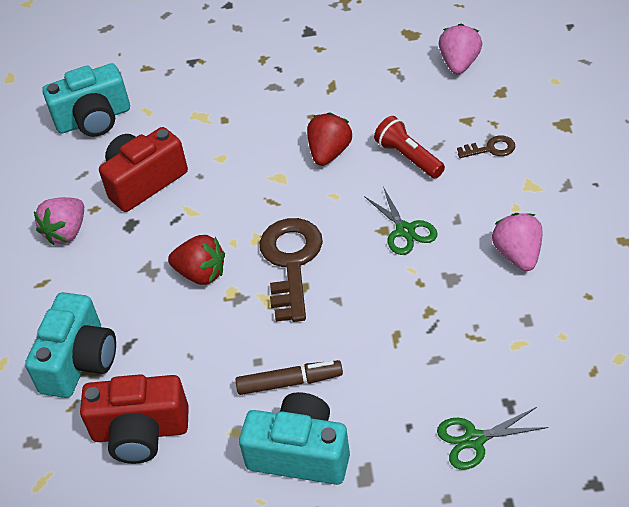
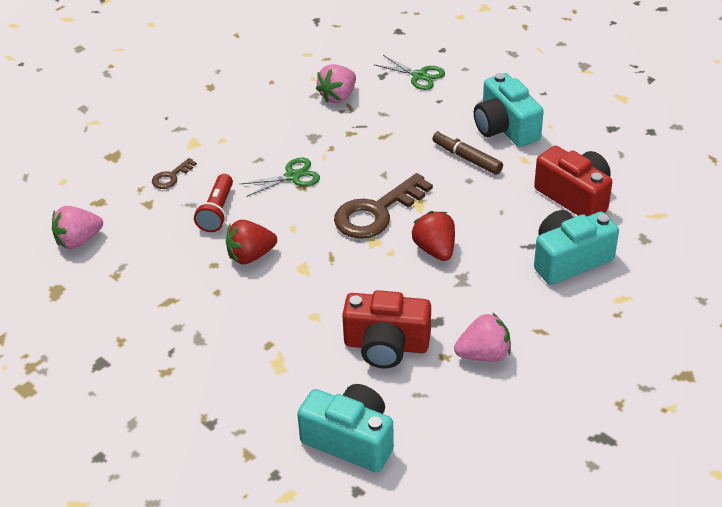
camera: 135 degrees left, 5 degrees down
(405, 230) = (292, 176): green scissors -> green scissors turned 45 degrees clockwise
(491, 149) = (171, 177): brown key -> brown key turned 90 degrees counterclockwise
(518, 255) = (265, 120): pink strawberry -> pink strawberry (338, 96)

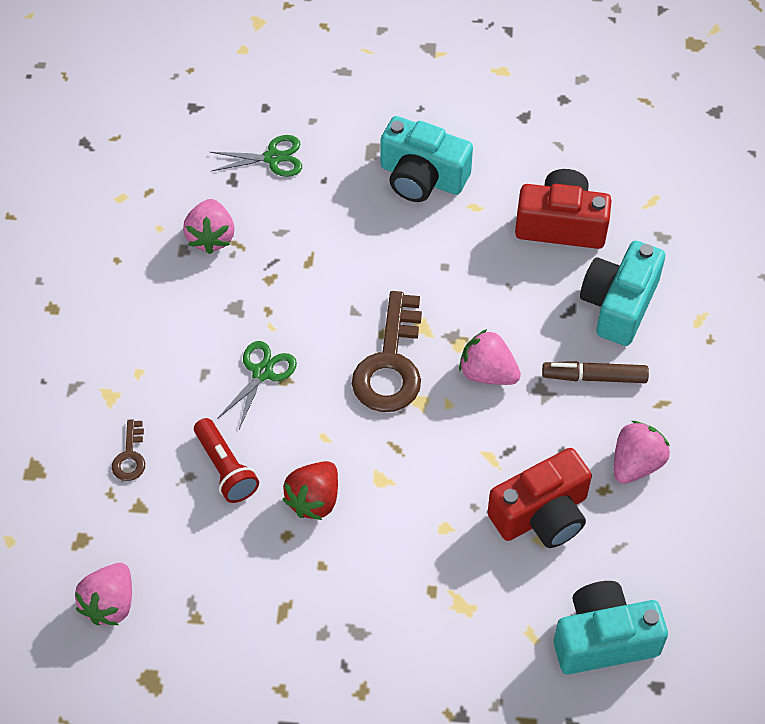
camera: 40 degrees left, 15 degrees up
(435, 249) = (487, 373): red strawberry -> pink strawberry
(467, 158) = (418, 239): brown marker -> brown marker (594, 377)

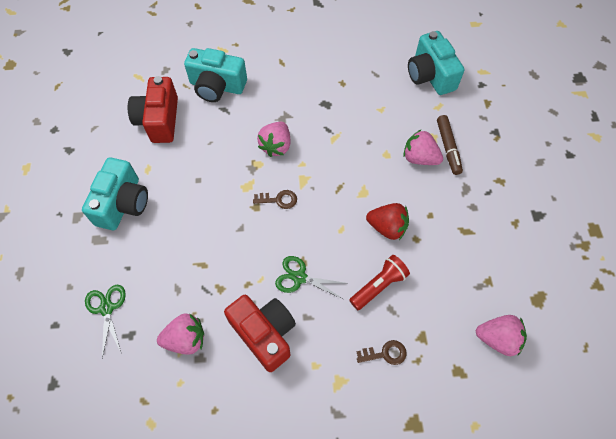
camera: 100 degrees left, 5 degrees up
(390, 364) = (279, 200): brown key -> brown key, size x0.47
(542, 514) = (365, 109): red camera -> red camera (264, 334)
(594, 377) = (270, 93): brown marker -> brown marker (448, 147)
(636, 463) = (322, 70): pink strawberry -> pink strawberry (419, 158)

